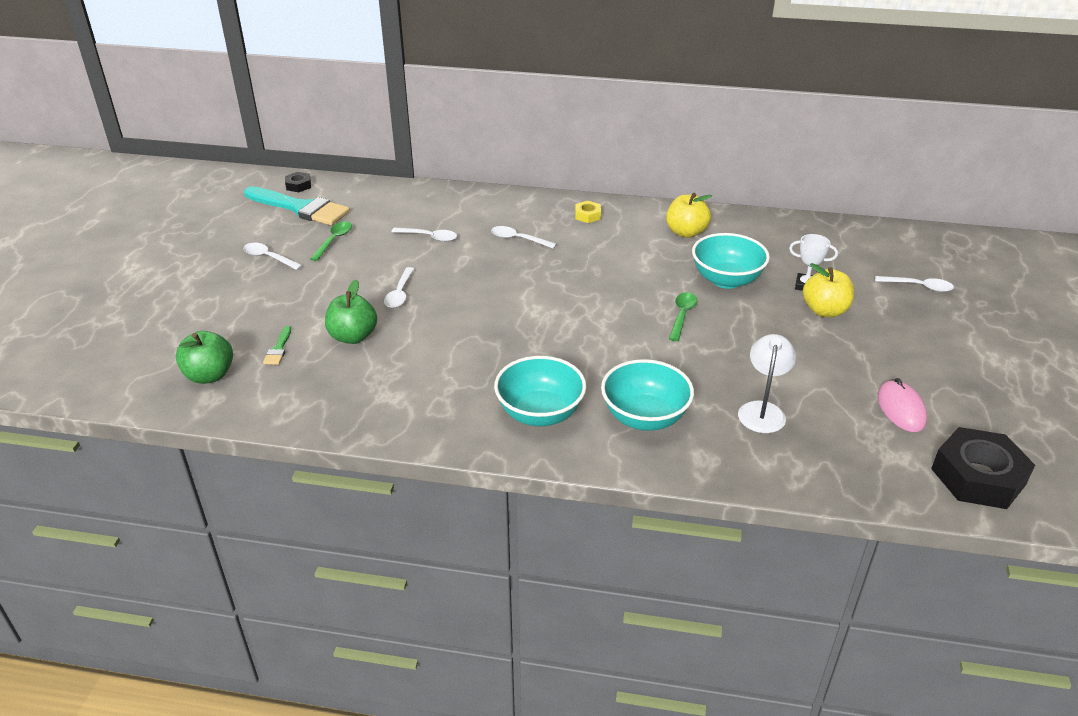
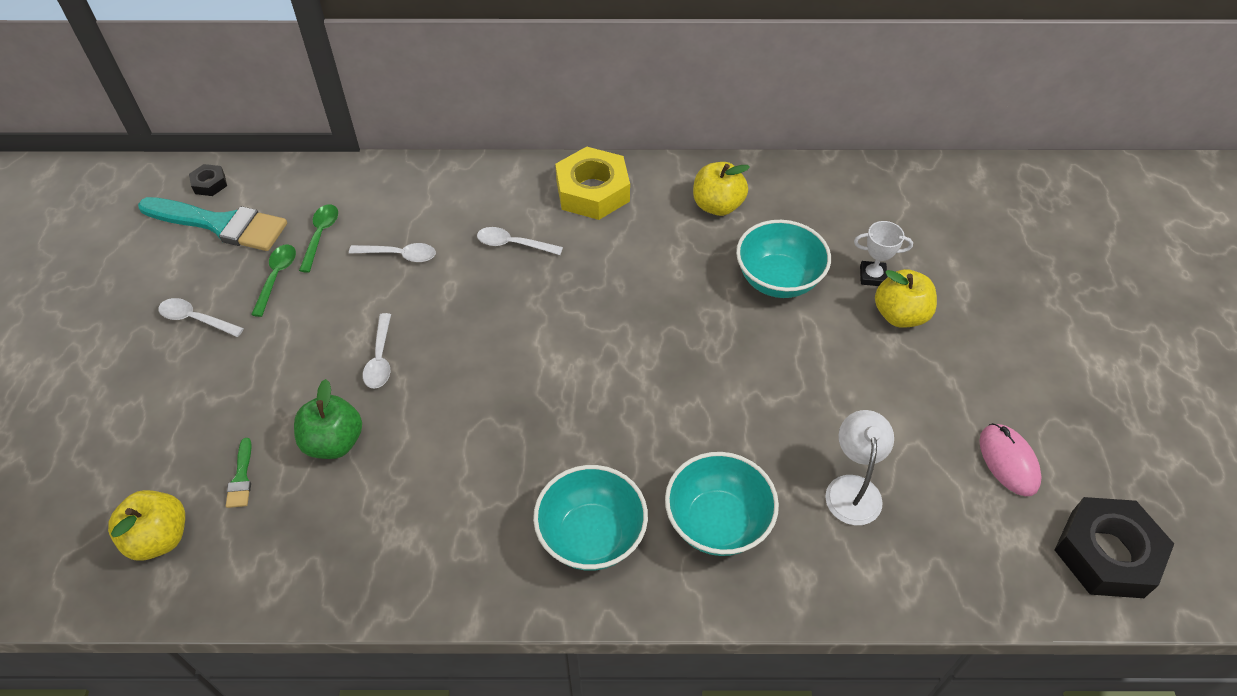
camera: 10 degrees left, 15 degrees up
(209, 375) = (159, 538): green apple -> yellow apple
(587, 215) = (592, 191): yellow nut -> yellow nut, size x2.16
(682, 316) = (735, 347): green spoon -> green spoon (320, 236)
(918, 287) = (1001, 260): white spoon -> none

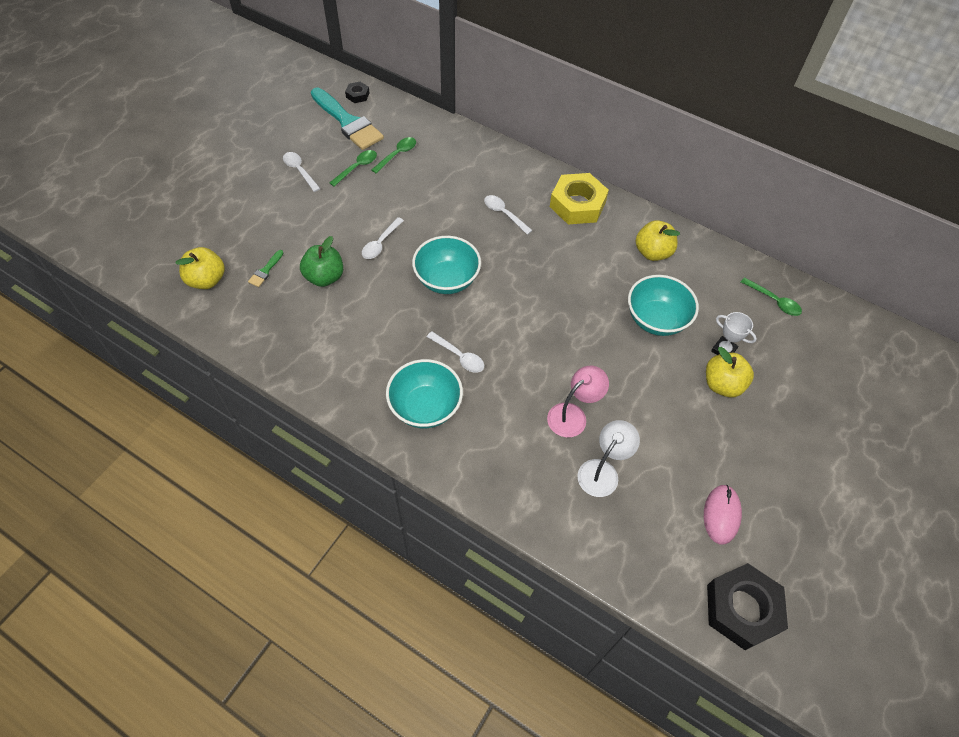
camera: 30 degrees right, 5 degrees up
(399, 255) = (433, 188): white spoon -> white spoon (459, 356)
(717, 522) = (503, 442): turquoise bowl -> turquoise bowl (447, 280)
(771, 442) = (573, 415): none -> pink lamp
(881, 196) = (773, 301): none -> green spoon

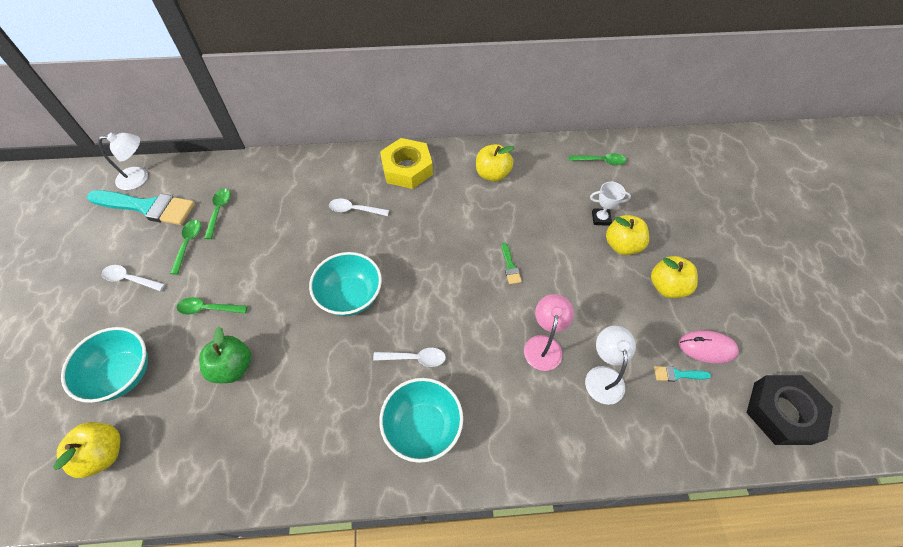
camera: 35 degrees left, 0 degrees up
(265, 271) = (165, 400): green brush -> green brush (510, 266)
(337, 225) = (208, 309): none -> green spoon
(357, 95) = (139, 178): black nut -> white lamp
(380, 243) = (264, 300): white spoon -> none
(656, 319) = (538, 225): turquoise bowl -> turquoise bowl (122, 374)
(671, 515) = (677, 374): none -> turquoise brush
(721, 515) = (707, 348): pink mouse -> pink mouse turned 60 degrees counterclockwise
(733, 444) = (667, 286): none -> yellow apple

